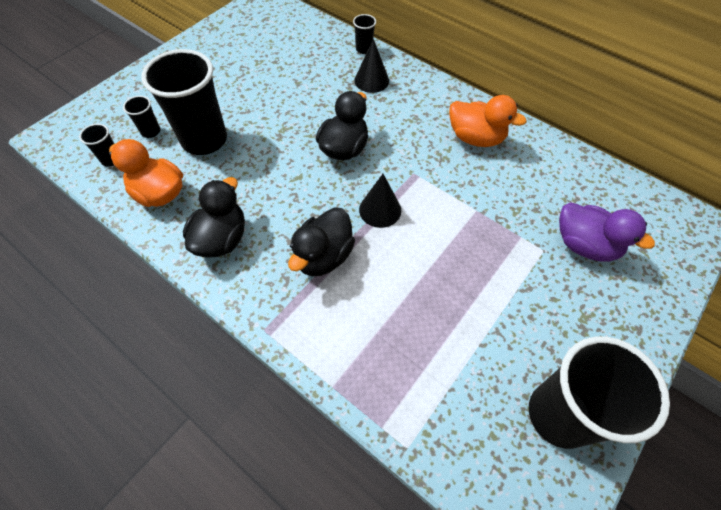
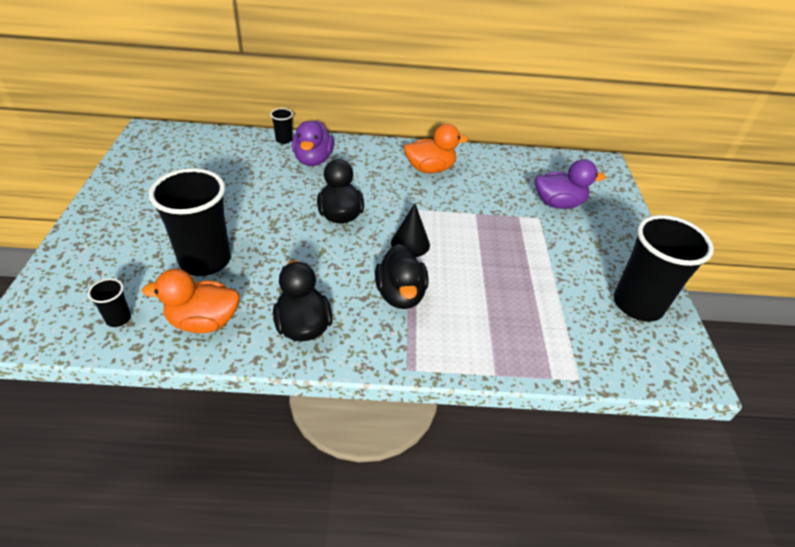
camera: 40 degrees left, 15 degrees down
(151, 131) = (139, 277): black cup -> none
(371, 80) = (313, 160): black cone -> purple duck

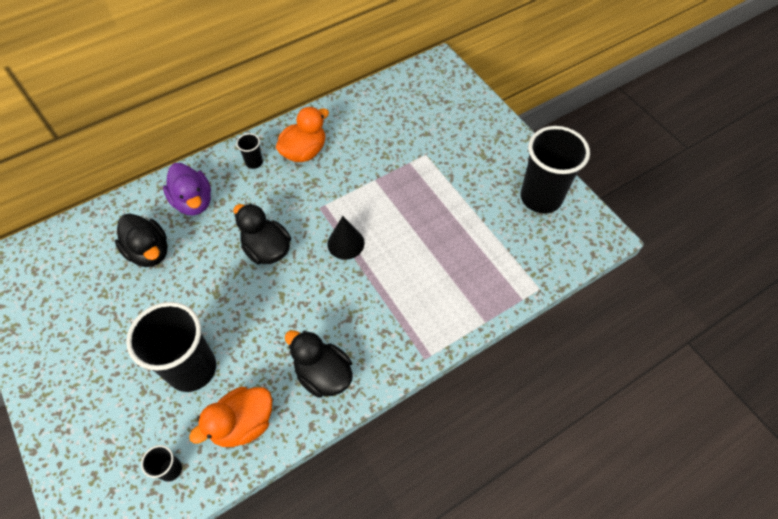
camera: 30 degrees left, 15 degrees up
(284, 140) = (146, 194): black cup -> black cup (254, 162)
(400, 295) = (374, 297): black duck -> black duck (149, 252)
(558, 203) = (430, 130): purple duck -> none

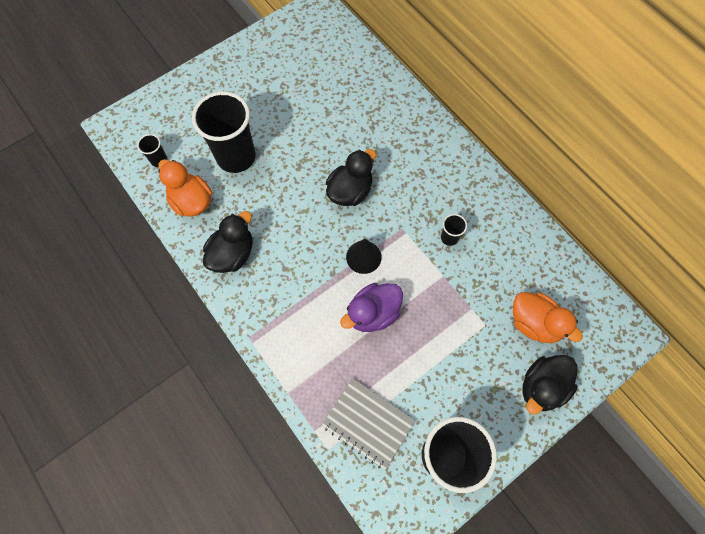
camera: 85 degrees right, 10 degrees up
(149, 252) = (339, 103): black duck -> black duck (542, 387)
(193, 202) = (394, 123): purple duck -> purple duck (373, 313)
(254, 162) = (446, 163): black cup -> black cup (449, 238)
(304, 152) = (467, 205): orange duck -> orange duck (534, 323)
(514, 253) = (368, 423): none -> grey notebook

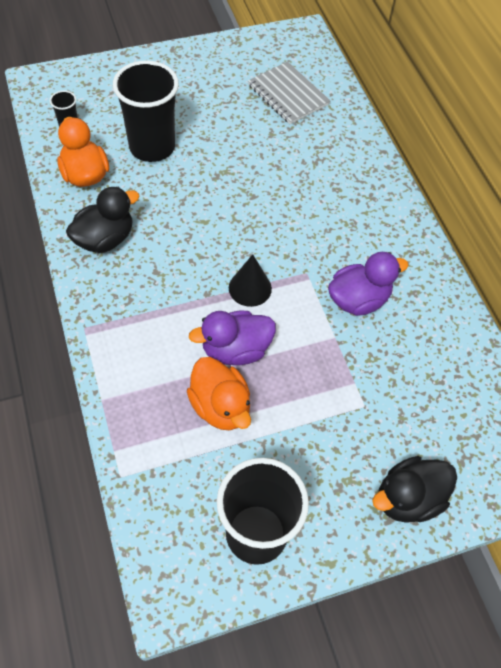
camera: 15 degrees right, 10 degrees down
(350, 191) = (263, 217): black duck -> none
(368, 423) = (179, 465): grey notebook -> grey notebook (288, 95)
(449, 238) = (358, 300): black cup -> purple duck
(534, 323) = (426, 424): orange duck -> orange duck (220, 406)

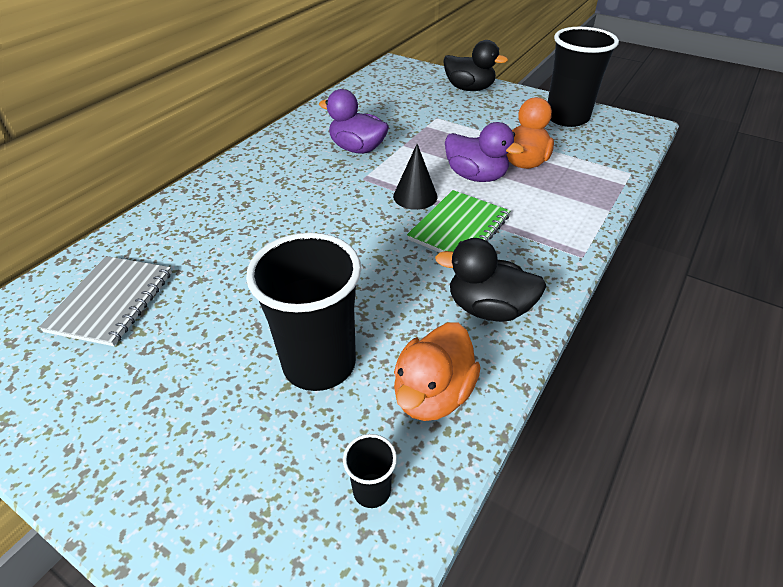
camera: 125 degrees left, 15 degrees down
(186, 284) = (459, 228): none -> green notebook

